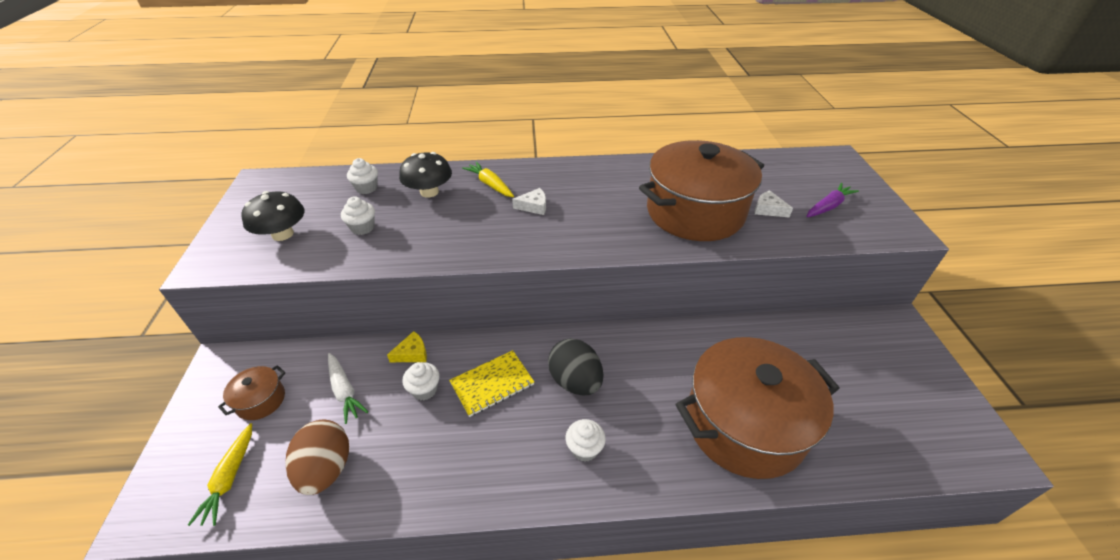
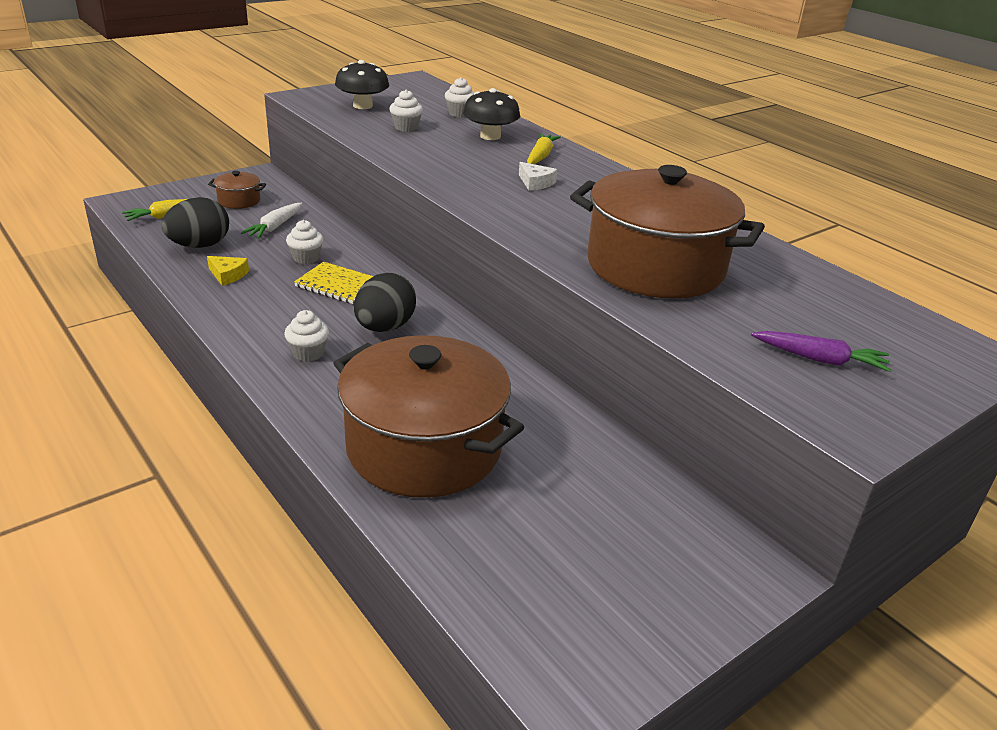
camera: 55 degrees right, 10 degrees down
(326, 469) = (199, 246): brown egg -> black egg
(412, 353) = (340, 240): yellow cheese -> yellow cheese (228, 275)
(768, 209) = (738, 314): white cheese -> none

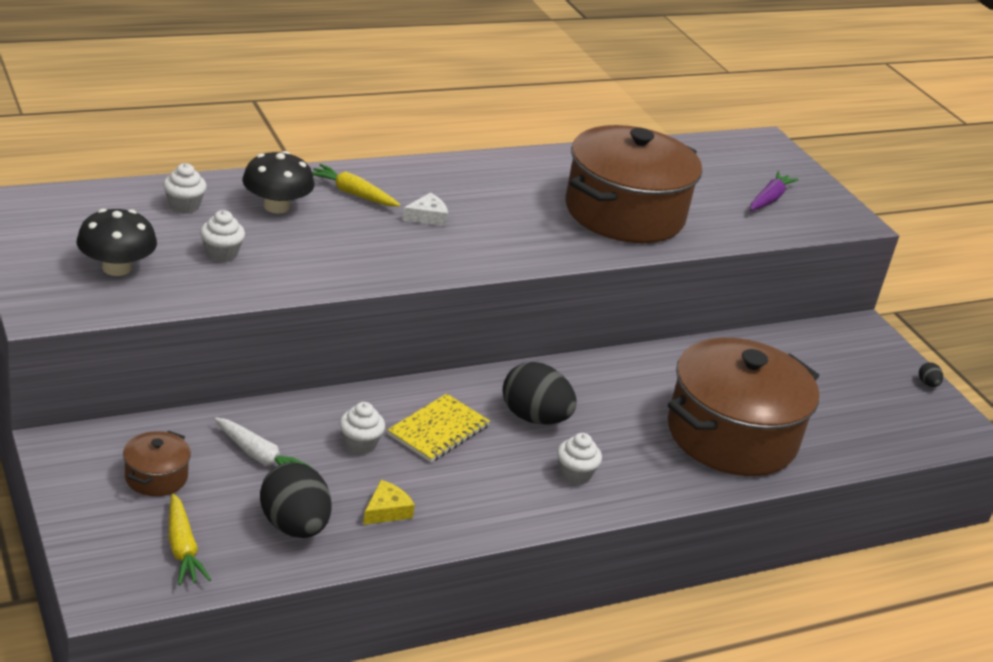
camera: 80 degrees left, 0 degrees up
(673, 645) = (927, 384): none -> black egg

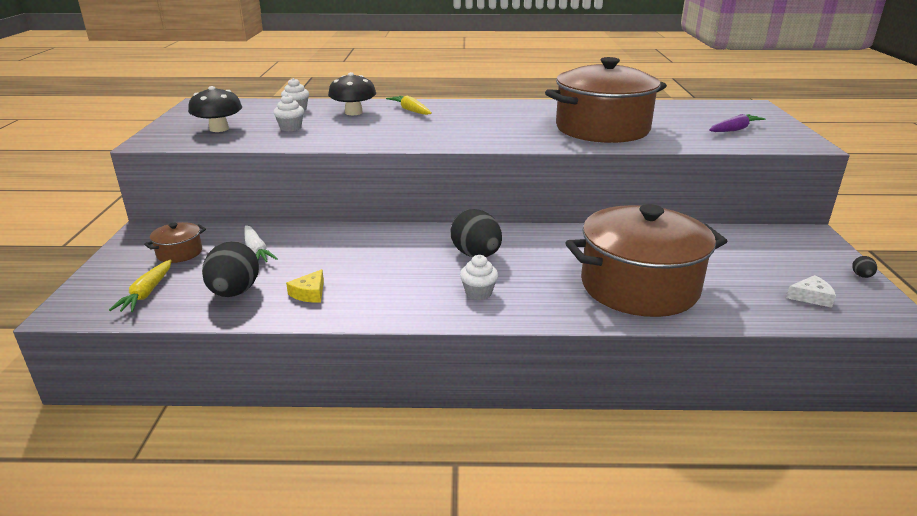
camera: 30 degrees right, 5 degrees down
(359, 444) = (331, 253): white cupcake -> none
(386, 510) = (309, 293): yellow cheese -> yellow cheese turned 135 degrees clockwise
(427, 217) = (449, 122): white cheese -> white cheese (811, 297)
(438, 430) = (396, 253): yellow notebook -> none

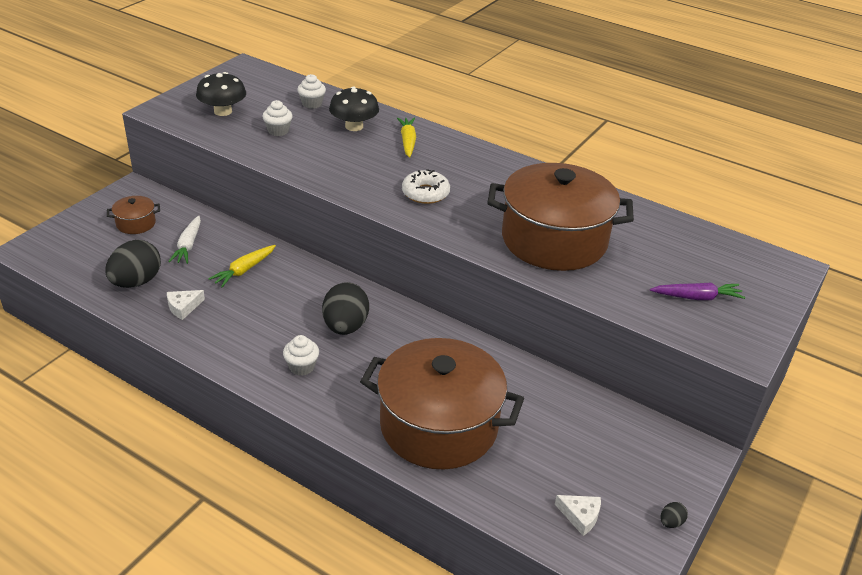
camera: 30 degrees right, 10 degrees up
(147, 293) = (83, 256): yellow carrot -> yellow carrot (244, 270)
(309, 293) = (183, 307): yellow cheese -> white cheese
(471, 130) = (425, 193): none -> white donut

